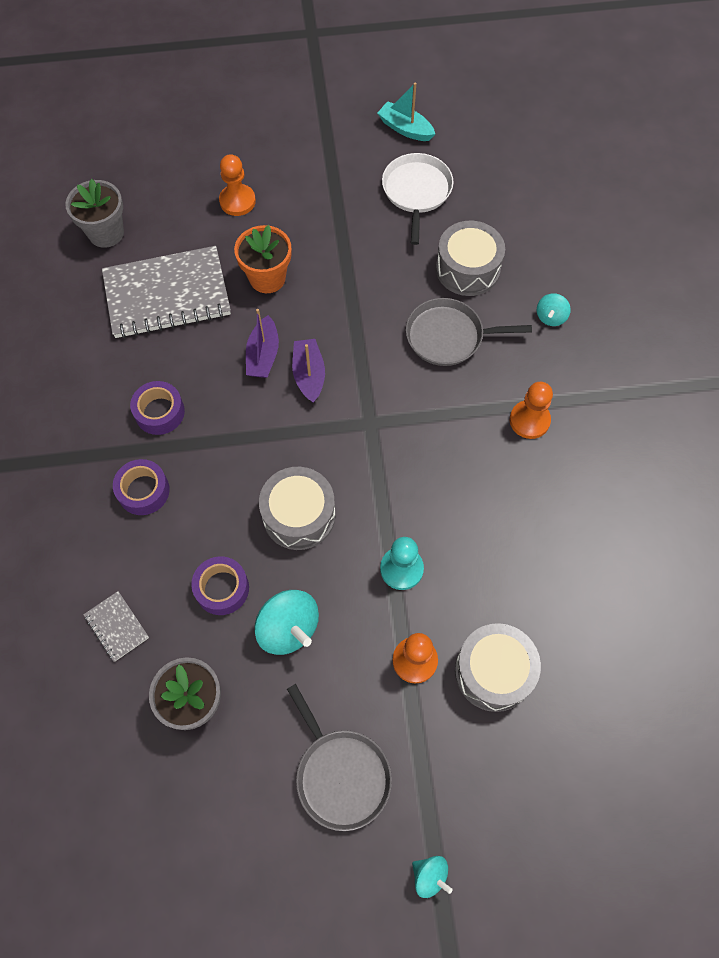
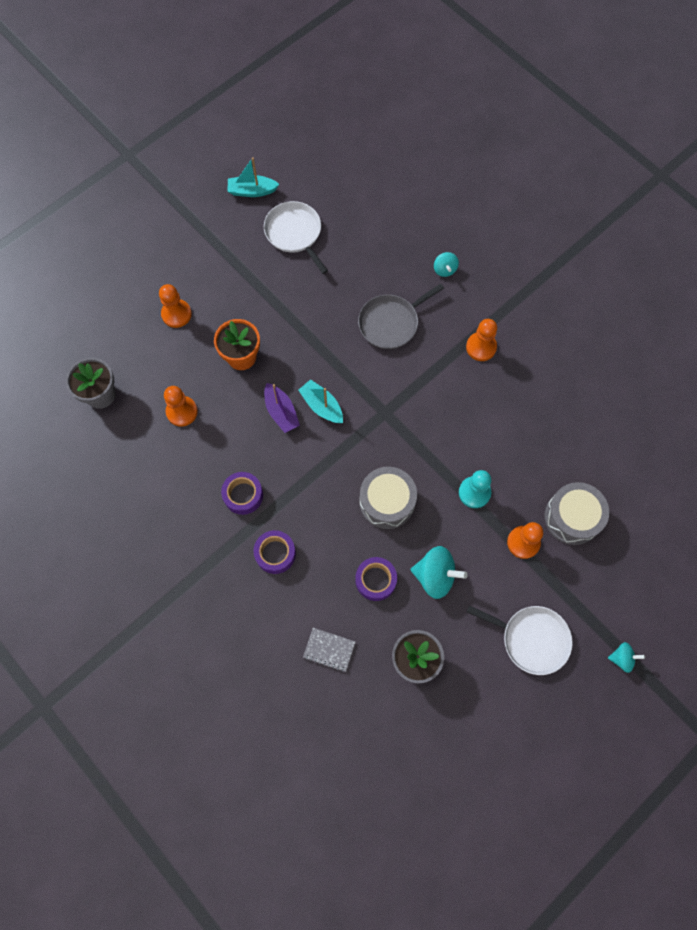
camera: 35 degrees left, 5 degrees up
(167, 295) = (182, 412): grey notebook -> orange pawn
(309, 375) = (322, 406): purple boat -> turquoise boat
(340, 774) = (531, 639): grey pan -> white pan
(467, 269) = (369, 268): grey drum -> none

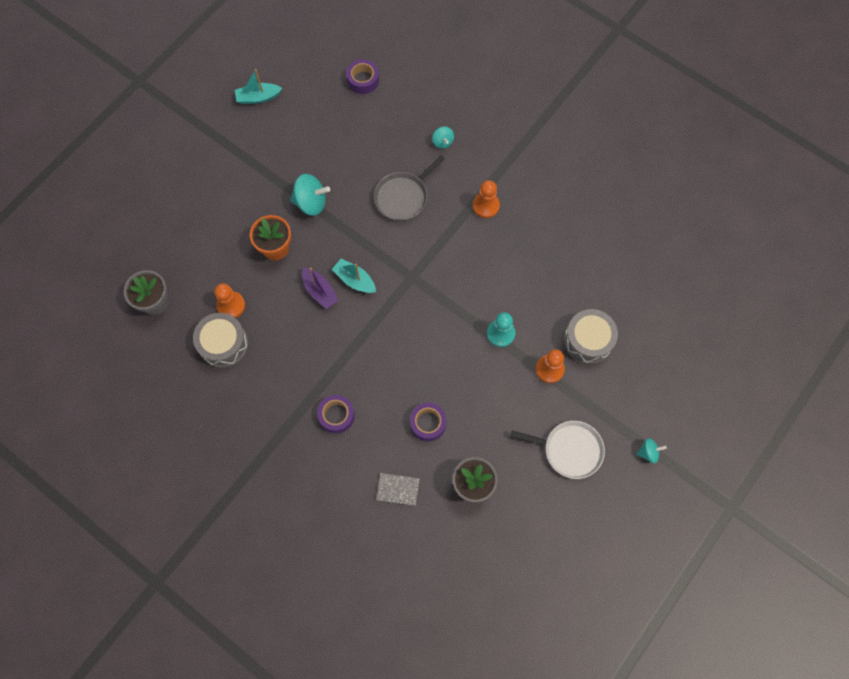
camera: 10 degrees left, 0 degrees up
(176, 314) = (210, 219): orange pawn -> none
(243, 495) = (299, 370): purple tape -> purple tape (363, 80)
(294, 233) = (303, 130): white pan -> none
(387, 502) = (426, 354): grey drum -> grey drum (223, 344)
(435, 576) = (479, 411): turquoise spinning top -> turquoise spinning top (311, 202)

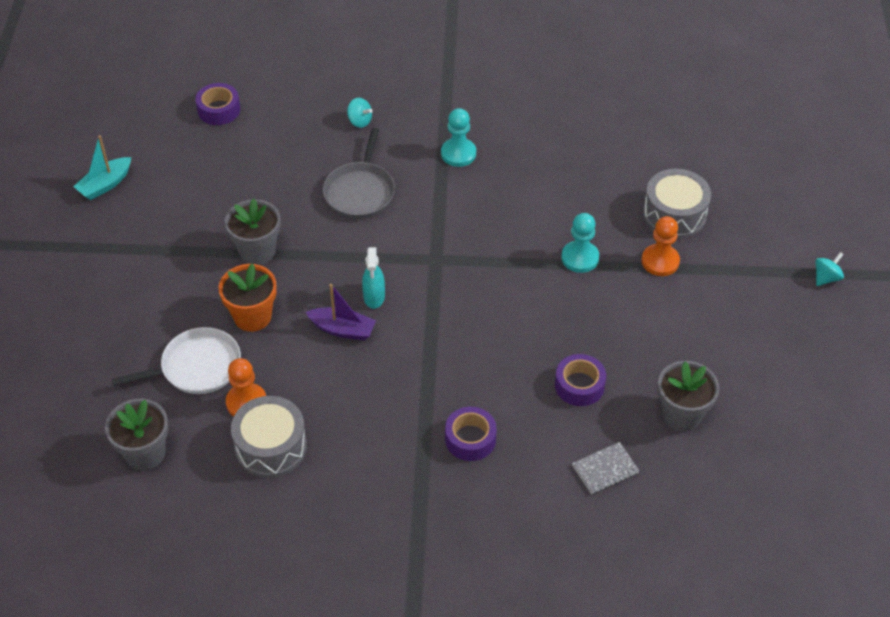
camera: 35 degrees left, 20 degrees down
(311, 202) = (257, 251): turquoise spinning top -> grey flower pot
(355, 280) = (374, 297): turquoise boat -> turquoise spray bottle
(486, 206) = (458, 153): orange pawn -> turquoise pawn
(569, 450) = (748, 321): white pan -> white pan (197, 367)

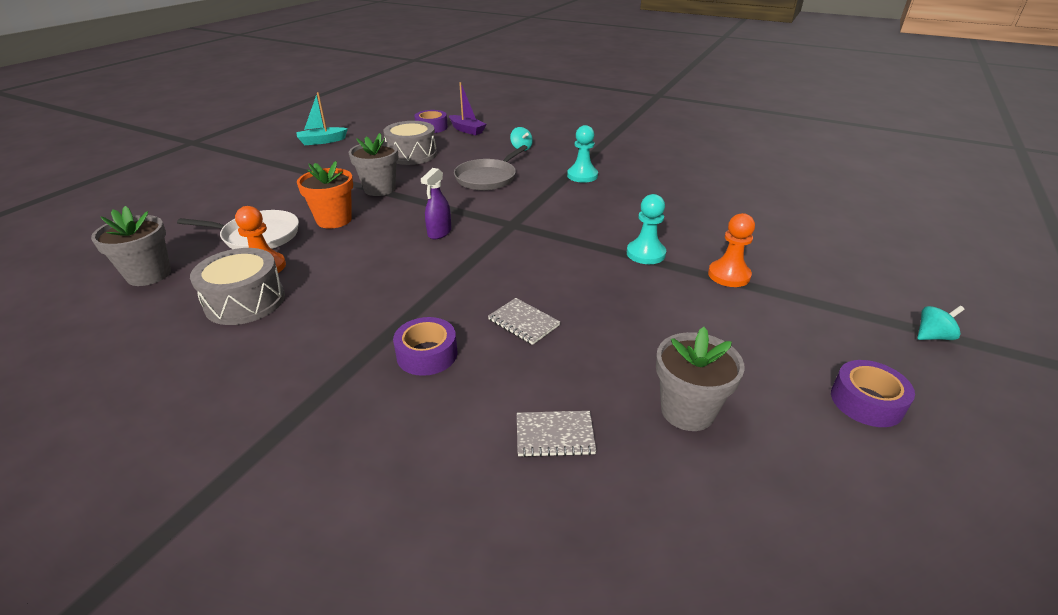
camera: 25 degrees right, 15 degrees down
(342, 329) = (393, 245): purple boat -> purple boat (467, 130)
(374, 297) = (439, 233): turquoise spray bottle -> purple spray bottle
(523, 379) = (523, 322): none -> grey notebook
(579, 385) = (579, 345): purple tape -> purple tape (866, 401)
(674, 215) = (760, 248): grey drum -> grey drum (412, 155)

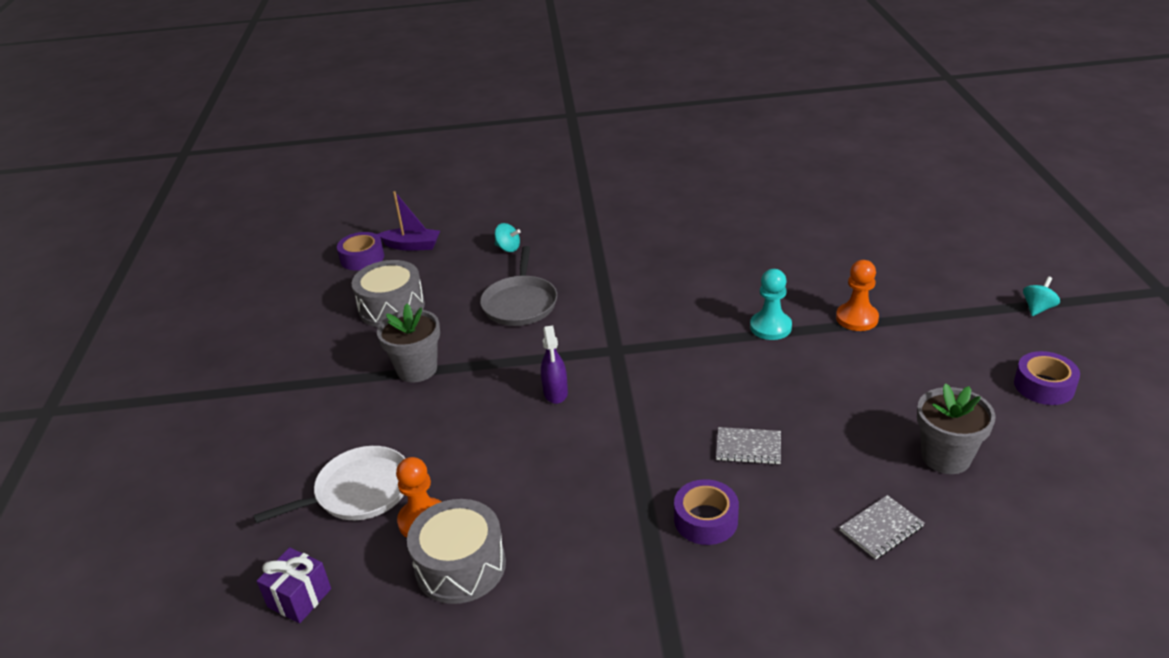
camera: 30 degrees left, 0 degrees up
(149, 275) = (299, 598): grey flower pot -> purple gift
(322, 141) = (244, 334): turquoise boat -> none
(334, 220) = (419, 431): orange flower pot -> none
(582, 176) = (615, 260): turquoise pawn -> none

